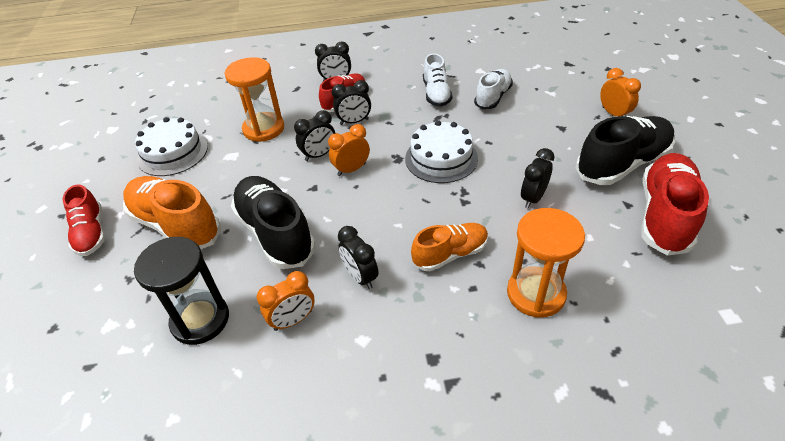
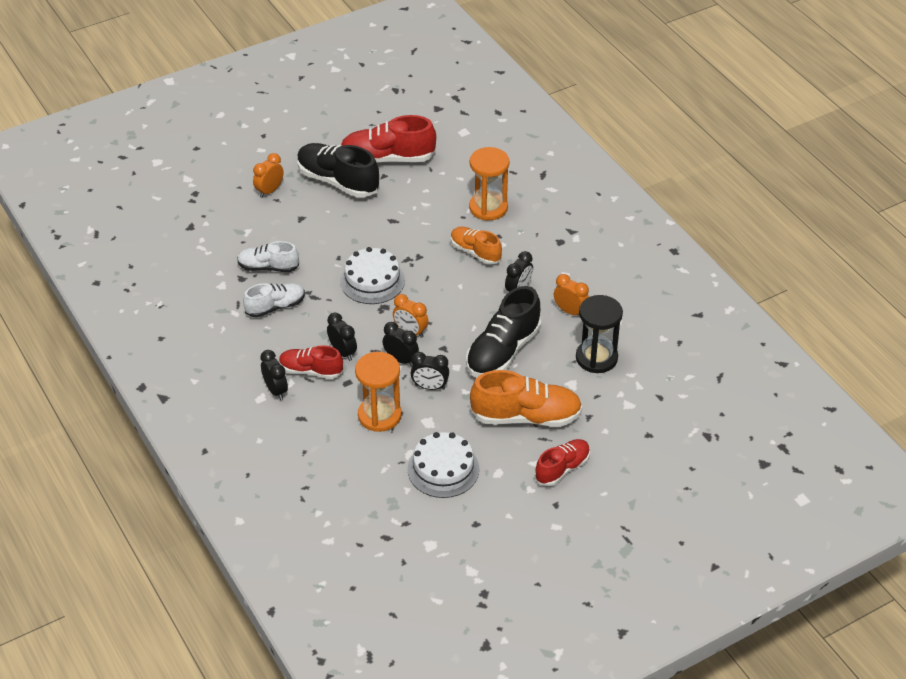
camera: 115 degrees left, 0 degrees up
(176, 225) = (526, 417): orange shoe -> orange shoe turned 105 degrees counterclockwise
(533, 198) = (398, 222): black clock -> black clock (430, 387)

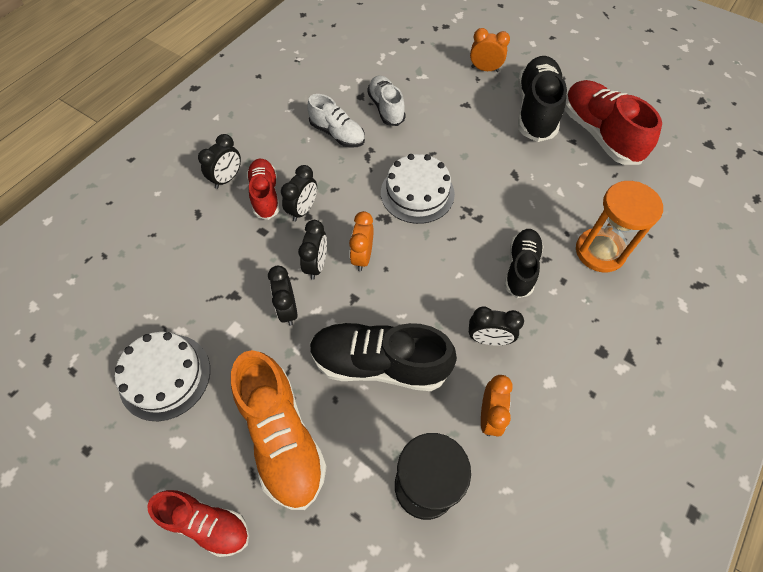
camera: 65 degrees right, 15 degrees up
(379, 415) = (226, 279): orange hourglass -> none
(475, 252) = (521, 268): orange shoe -> black shoe

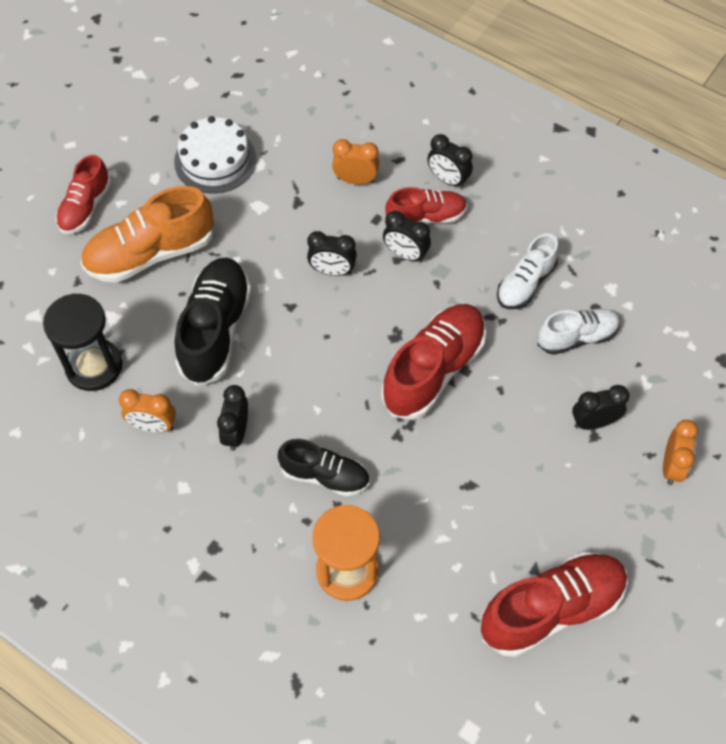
camera: 90 degrees right, 0 degrees up
(288, 309) = (279, 249): black clock -> black clock (593, 422)
(362, 257) = (342, 313): orange clock -> orange clock (355, 180)
(417, 193) = (434, 370): white cake -> red shoe
(535, 110) = (592, 527): black shoe -> none

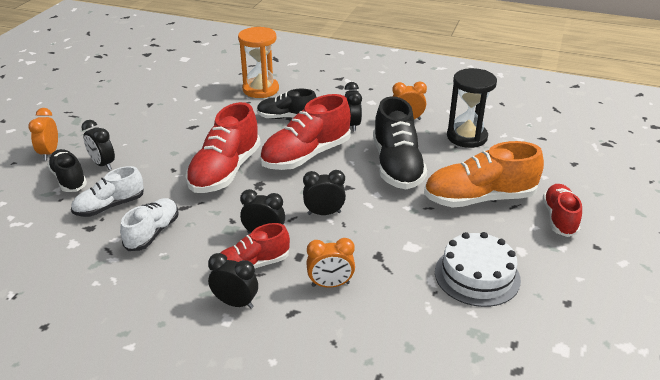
camera: 165 degrees right, 25 degrees down
(150, 254) = (479, 198): orange shoe -> orange shoe turned 150 degrees counterclockwise
(551, 609) = (140, 93): red shoe -> red shoe (306, 155)
(593, 422) = (103, 164): black clock -> black clock turned 75 degrees clockwise
(634, 401) = (69, 179): none -> black shoe

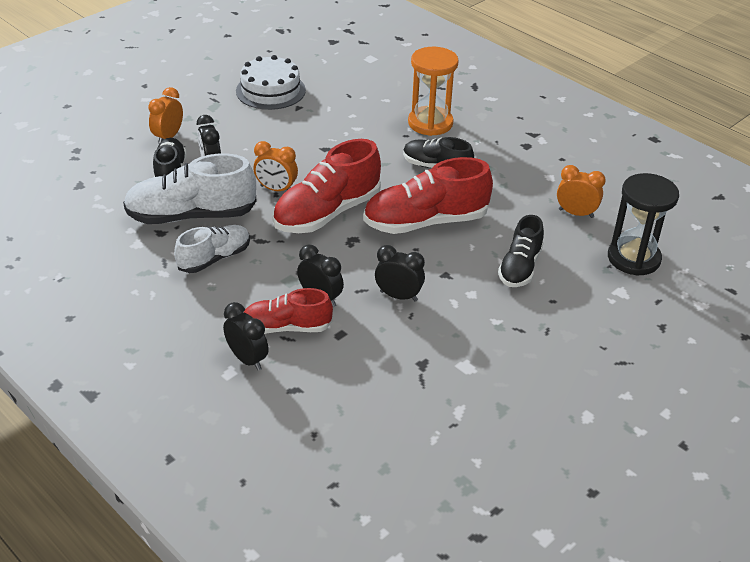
camera: 25 degrees right, 5 degrees up
(109, 206) = (191, 216): white shoe -> white shoe, size x1.63
(330, 284) = (351, 375): orange clock -> orange clock (276, 189)
(352, 125) = (505, 200): black clock -> none
(397, 166) = (520, 268): black shoe -> black shoe, size x0.61
(477, 275) = (513, 424): white cake -> white cake (270, 90)
(479, 198) = (587, 339): orange shoe -> none
(559, 218) = (666, 396): red shoe -> none

